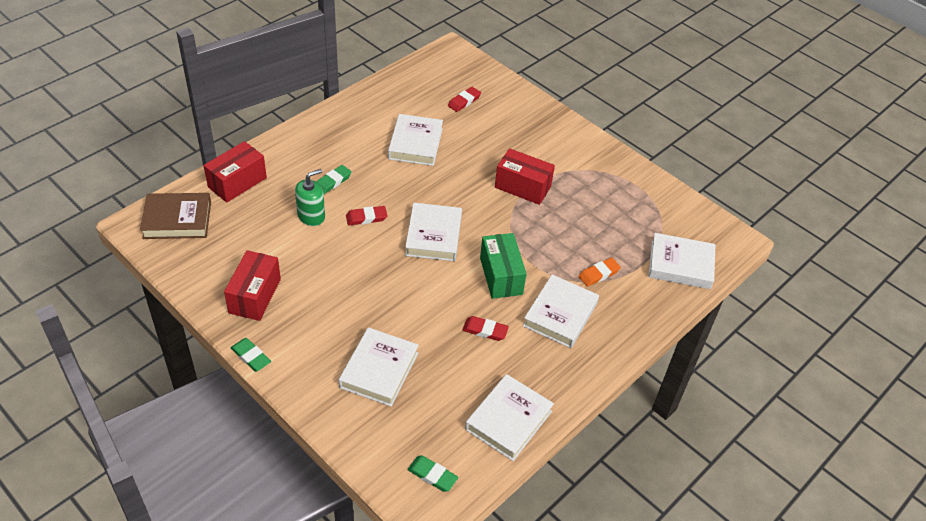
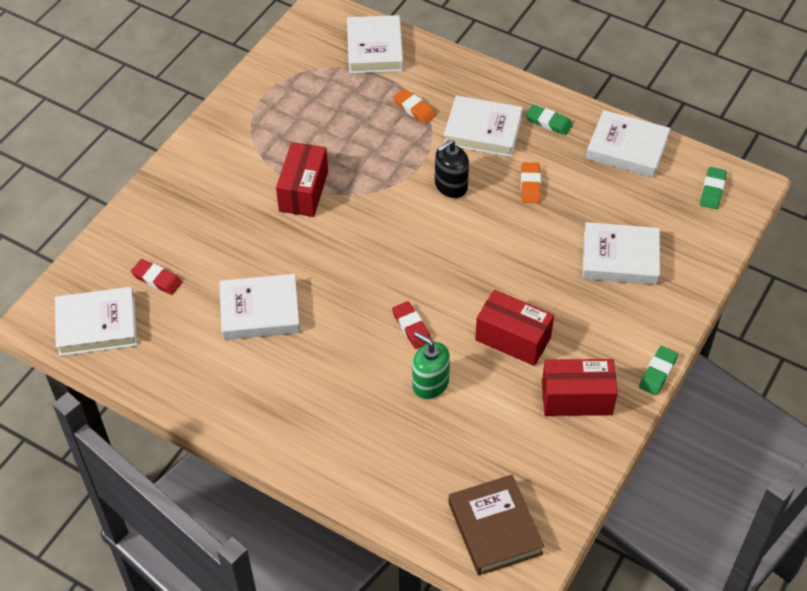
camera: 100 degrees left, 5 degrees up
(237, 182) = (402, 485): red box -> red box (513, 339)
(332, 181) = (362, 379): green eraser -> green eraser (548, 122)
(434, 236) = (415, 256): white book -> white book (97, 325)
(485, 330) = (530, 185): red eraser -> orange eraser
(501, 276) = (451, 186): green box -> black soap dispenser

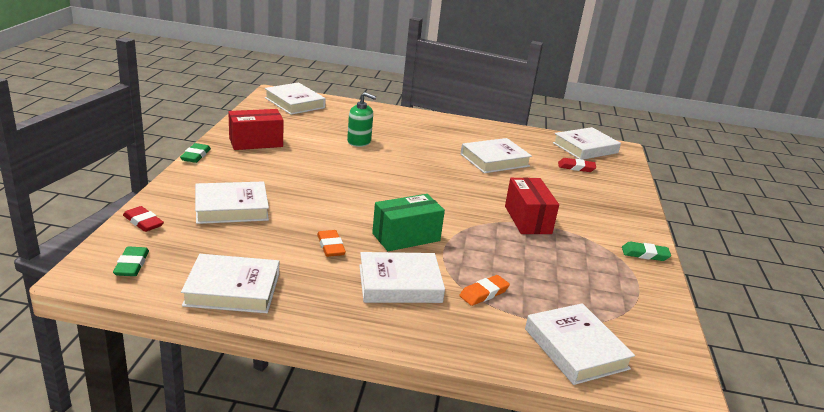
camera: 155 degrees right, 25 degrees down
(411, 327) = (387, 161): red eraser -> red eraser (143, 222)
(414, 109) = (484, 293): orange eraser -> orange eraser turned 60 degrees counterclockwise
(451, 186) = (406, 237): black soap dispenser -> green box
(494, 528) = (294, 103): brown book -> white book
(513, 339) = (310, 162): red box -> none
(548, 122) = (330, 302): green eraser -> green eraser (645, 254)

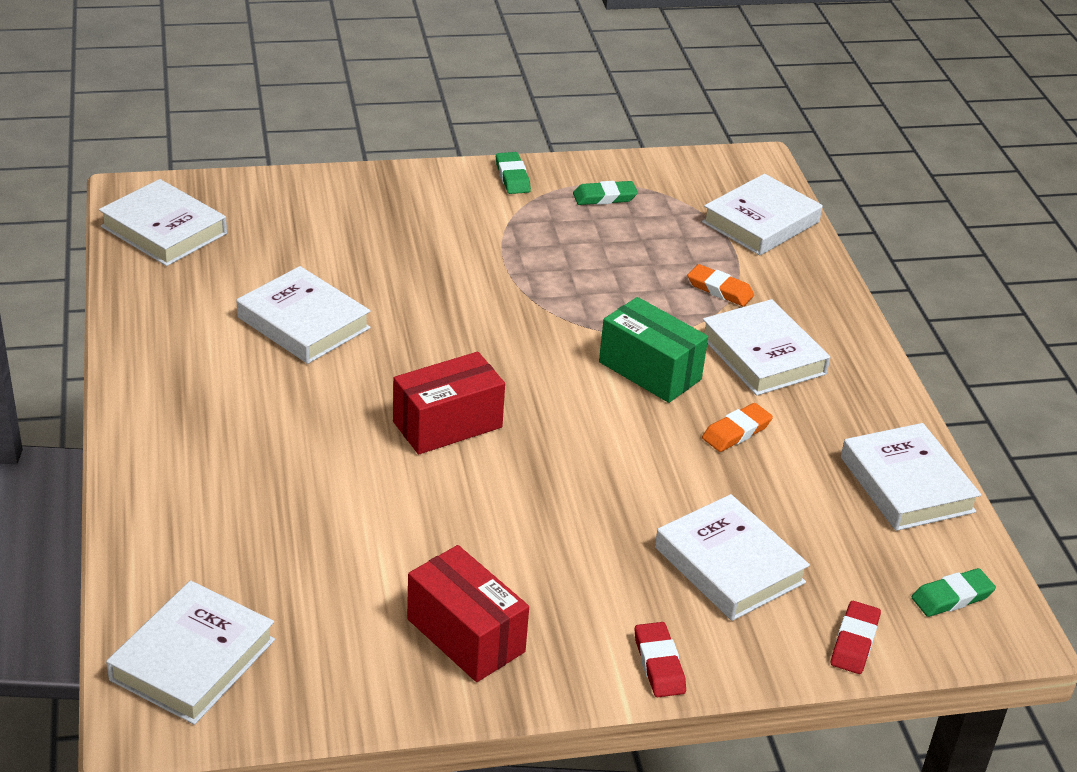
camera: 110 degrees left, 10 degrees up
(196, 156) = (593, 693): green eraser -> green eraser (604, 197)
(359, 141) = (348, 497): green soap dispenser -> none
(527, 220) = (500, 272): red box -> red box (447, 424)
(576, 167) = (265, 237): red eraser -> red eraser (659, 664)

